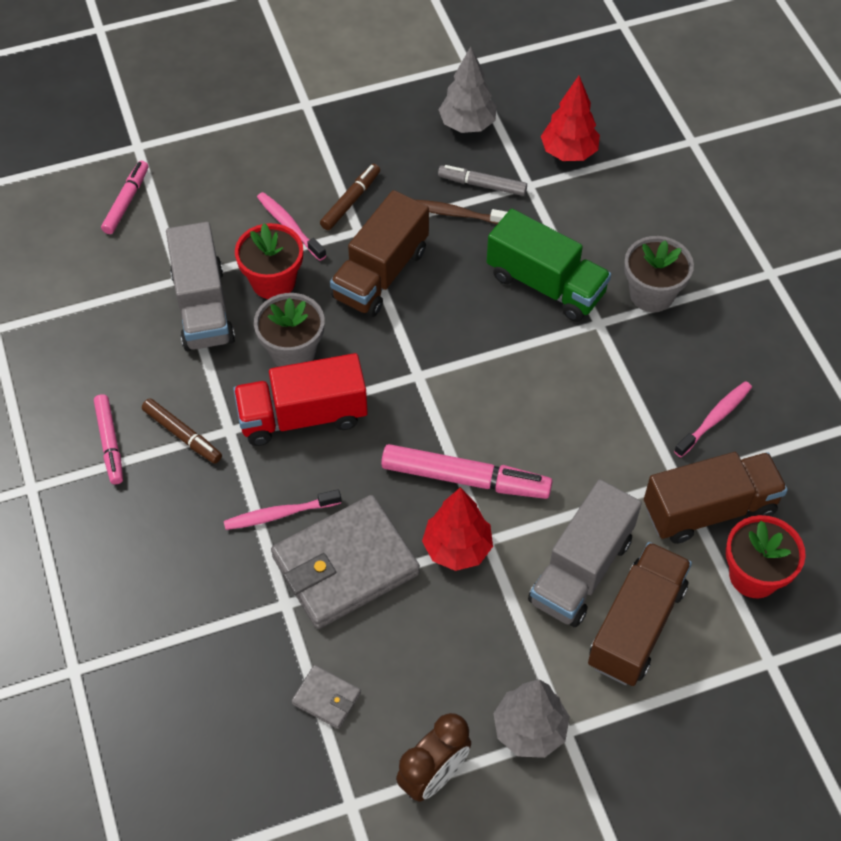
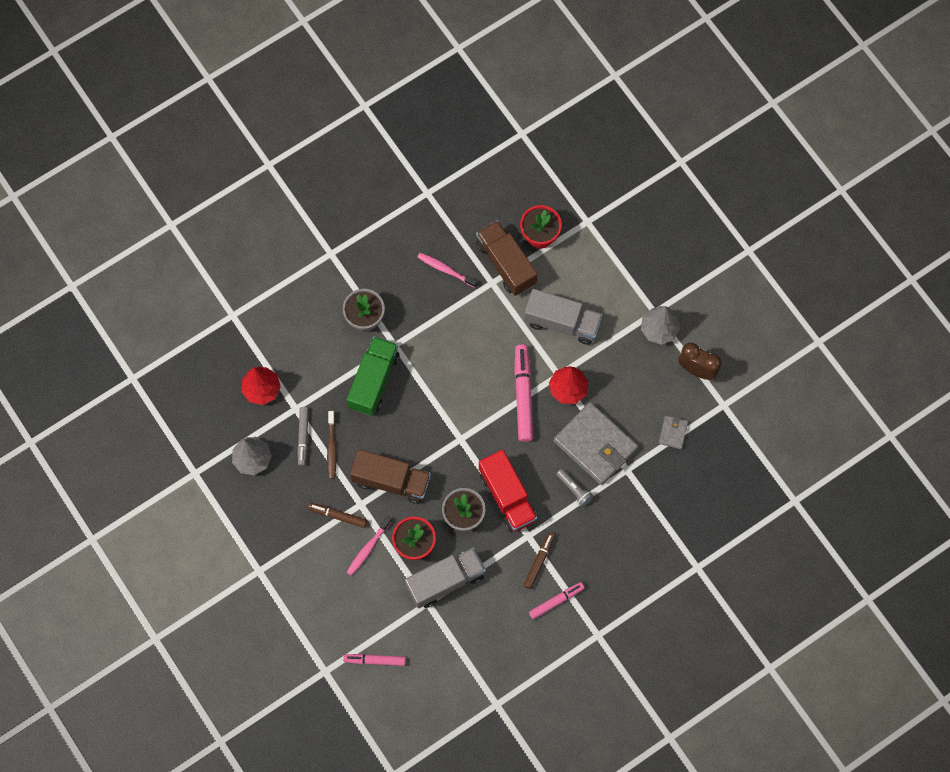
camera: 105 degrees left, 15 degrees up
(280, 514) = (574, 489): pink toothbrush -> grey flashlight
(636, 626) = (586, 289): brown truck -> none

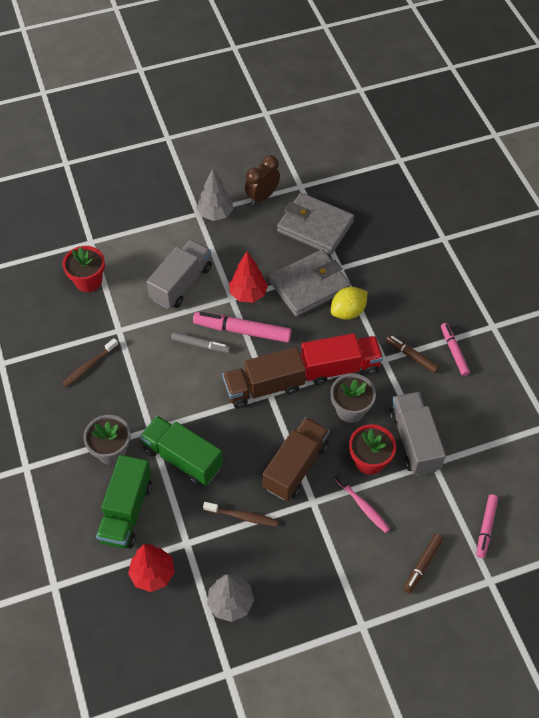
camera: 75 degrees left, 15 degrees down
(303, 437) = (222, 543): grey marker -> grey marker (200, 345)
(311, 350) = (126, 511): none -> green truck
(337, 516) = (320, 528): brown marker -> brown marker (422, 565)
(445, 270) = (89, 366): pink toothbrush -> brown toothbrush
(506, 264) = (104, 314): brown truck -> brown truck (264, 387)
(574, 489) = (348, 312): grey flashlight -> yellow lemon
(673, 433) = (315, 226): grey wallet -> grey wallet, size x2.26

